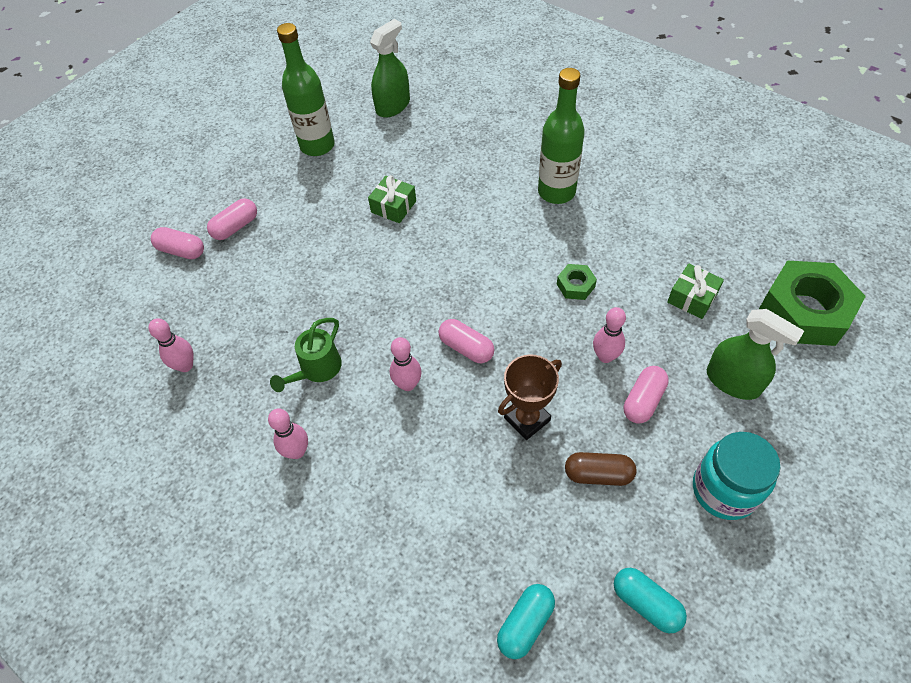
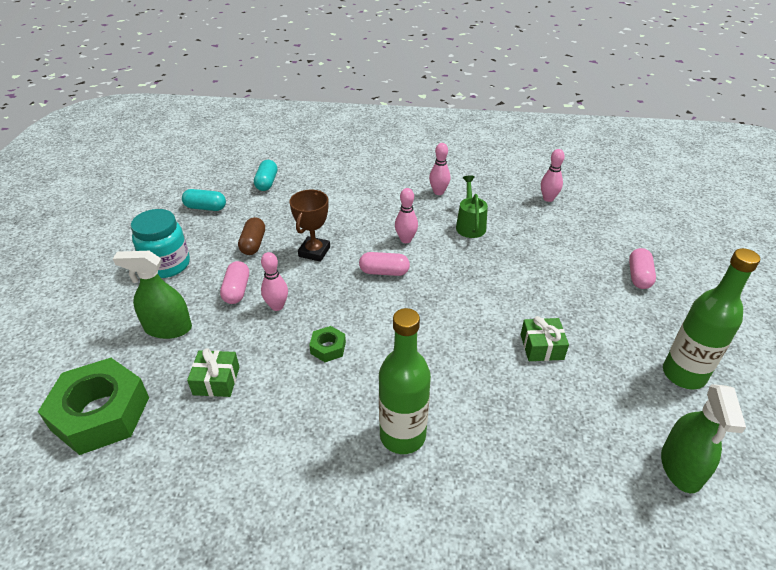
camera: 145 degrees right, 15 degrees down
(181, 251) = (648, 247): pink capsule -> none
(598, 474) = (253, 244): brown capsule -> brown capsule turned 60 degrees counterclockwise

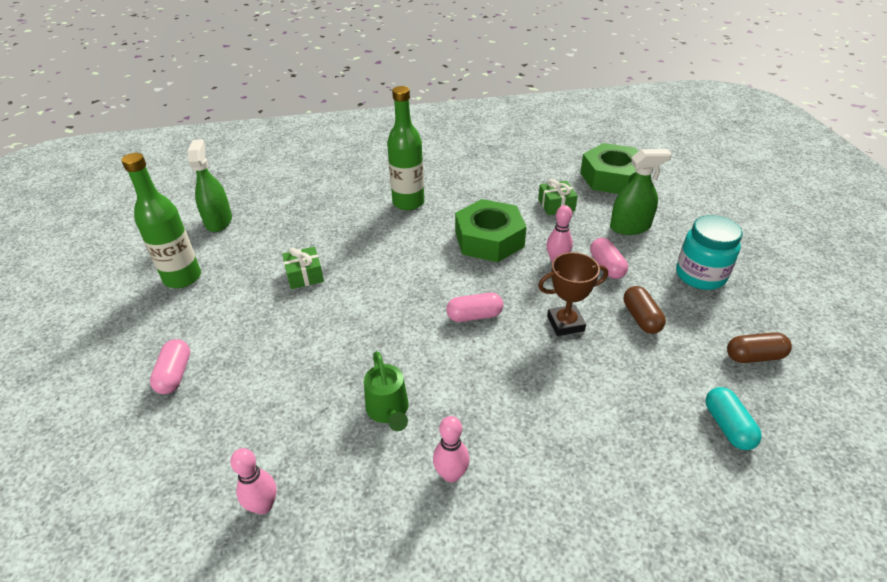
camera: 165 degrees right, 0 degrees up
(205, 208) = (754, 356): turquoise capsule -> brown capsule
(314, 252) = (565, 323): brown trophy -> brown trophy turned 75 degrees clockwise
(328, 348) = (489, 239): green nut -> green nut, size x2.25
(406, 239) = (468, 365): pink bowling pin -> none

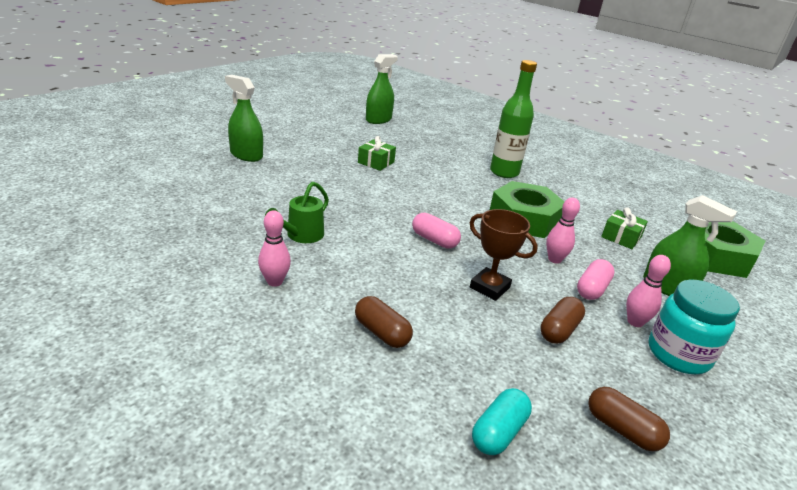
camera: 45 degrees right, 10 degrees down
(175, 374) = (246, 155): pink capsule -> green spray bottle
(182, 278) = (319, 128): green bottle -> none
(263, 505) = (183, 219): pink bowling pin -> pink bowling pin (635, 322)
(579, 431) = (382, 332): none -> brown capsule

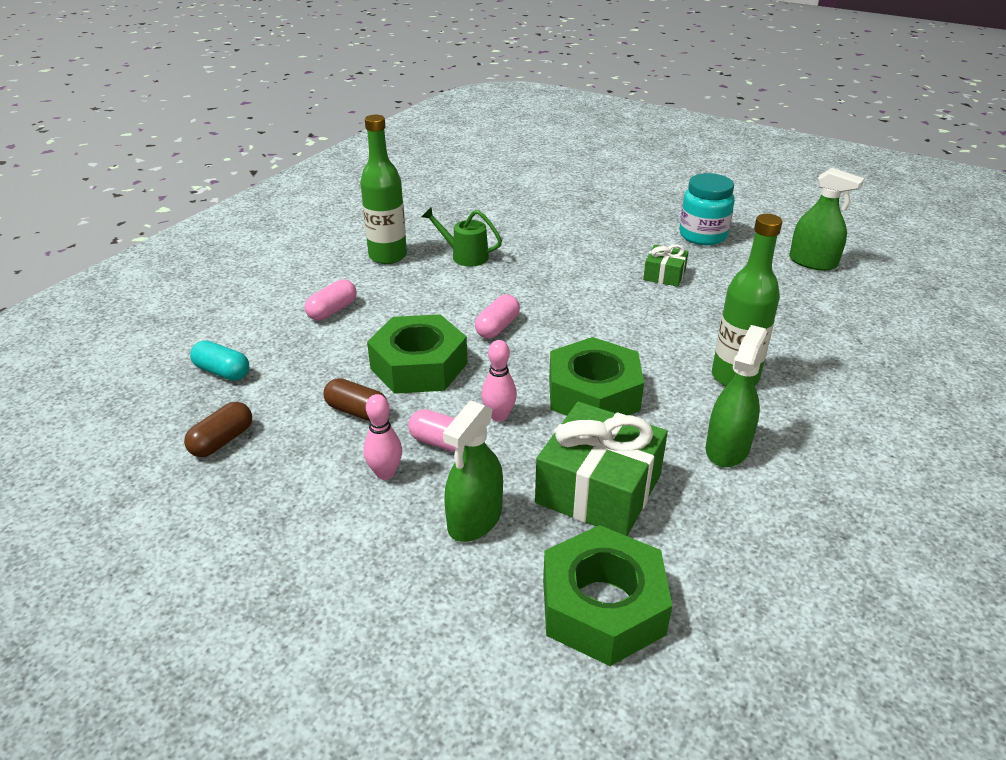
camera: 85 degrees right, 5 degrees up
(246, 155) = (608, 204): green spray bottle -> green spray bottle (727, 448)
(275, 282) = (388, 256): pink bowling pin -> green bottle
(382, 332) = (332, 311): brown capsule -> pink capsule
(489, 287) = (419, 366): brown trophy -> green nut
(621, 237) = (598, 489): green gift -> green gift, size x1.95
(678, 354) = (331, 502): turquoise jar -> turquoise jar (702, 236)

